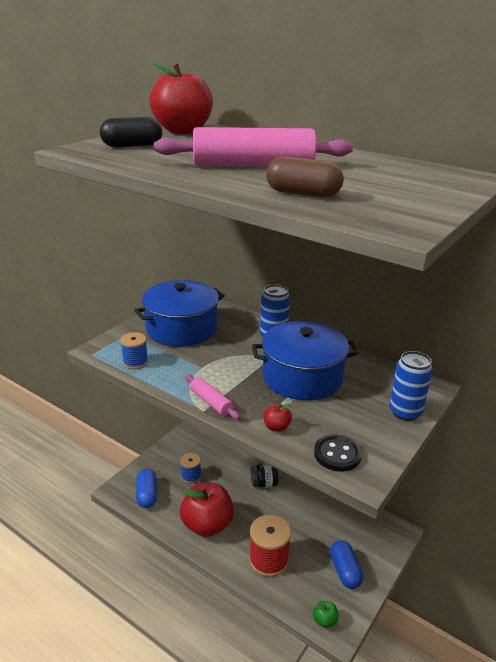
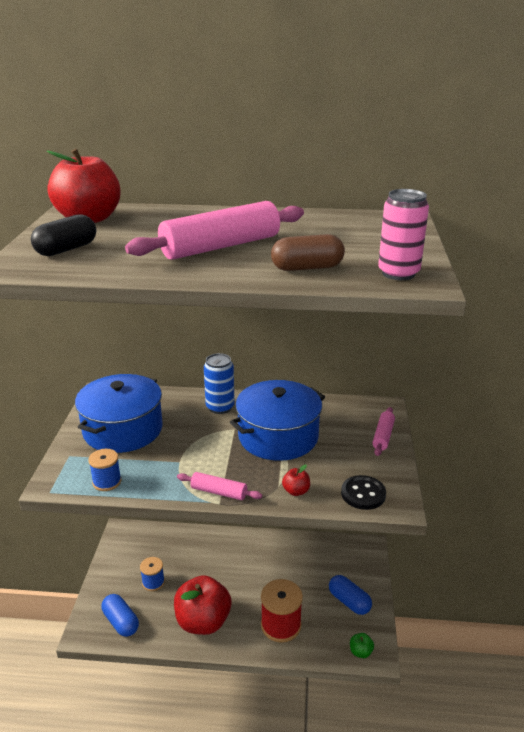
camera: 30 degrees left, 0 degrees up
(264, 483) = (229, 557): black jar -> none
(387, 216) = (398, 273): none -> pink can
(405, 412) = (383, 436): blue can -> pink rolling pin

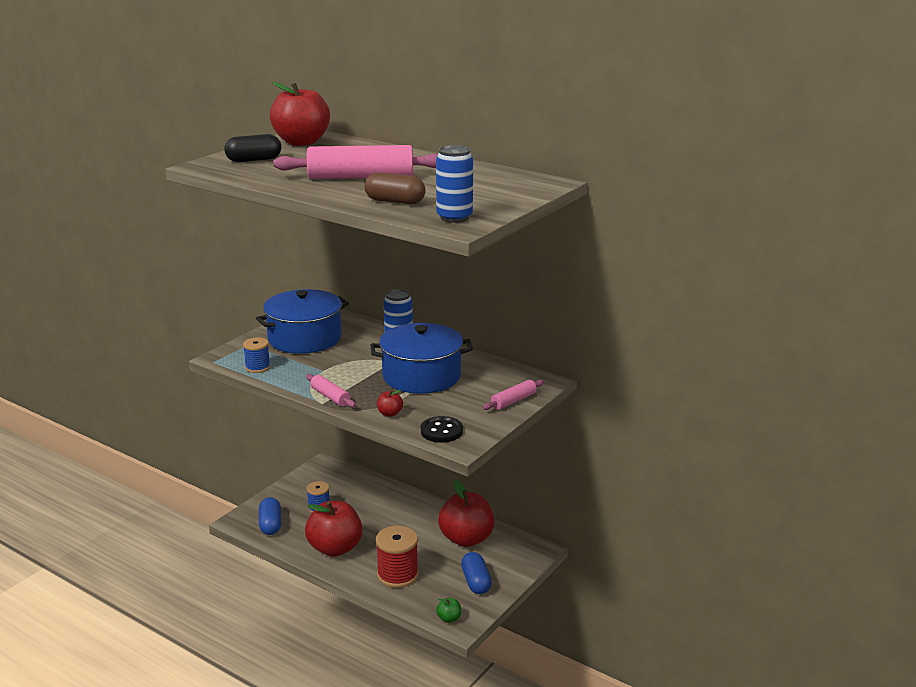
camera: 30 degrees right, 5 degrees down
(305, 560) = (466, 539): none -> red apple
(398, 273) = (454, 217): pink can -> blue can

